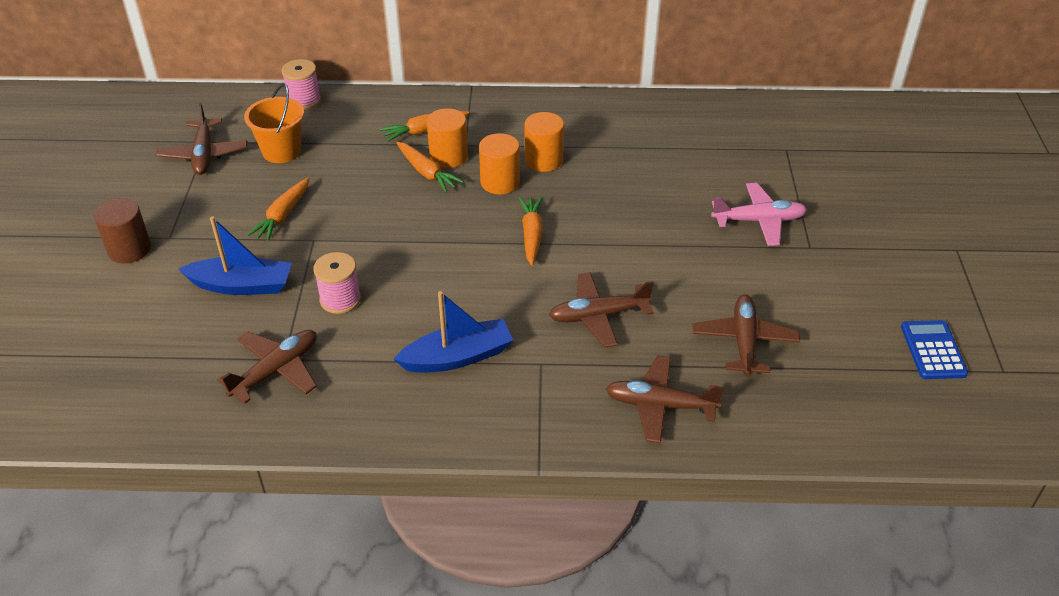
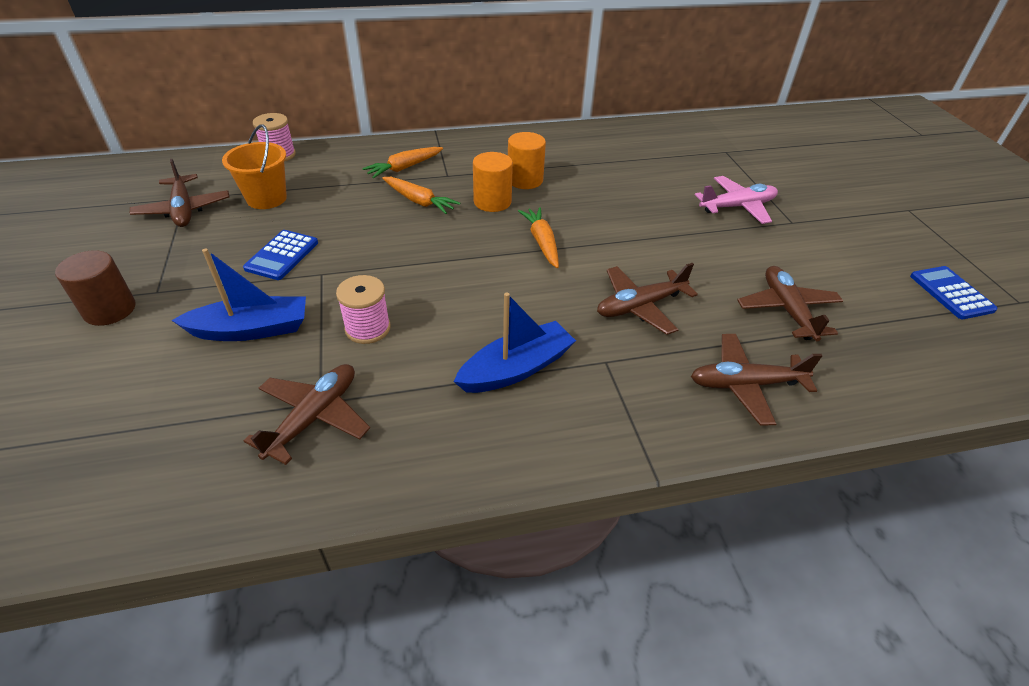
camera: 15 degrees left, 0 degrees up
(282, 216) = (282, 255): orange carrot -> blue calculator
(448, 156) = (435, 186): orange cylinder -> none

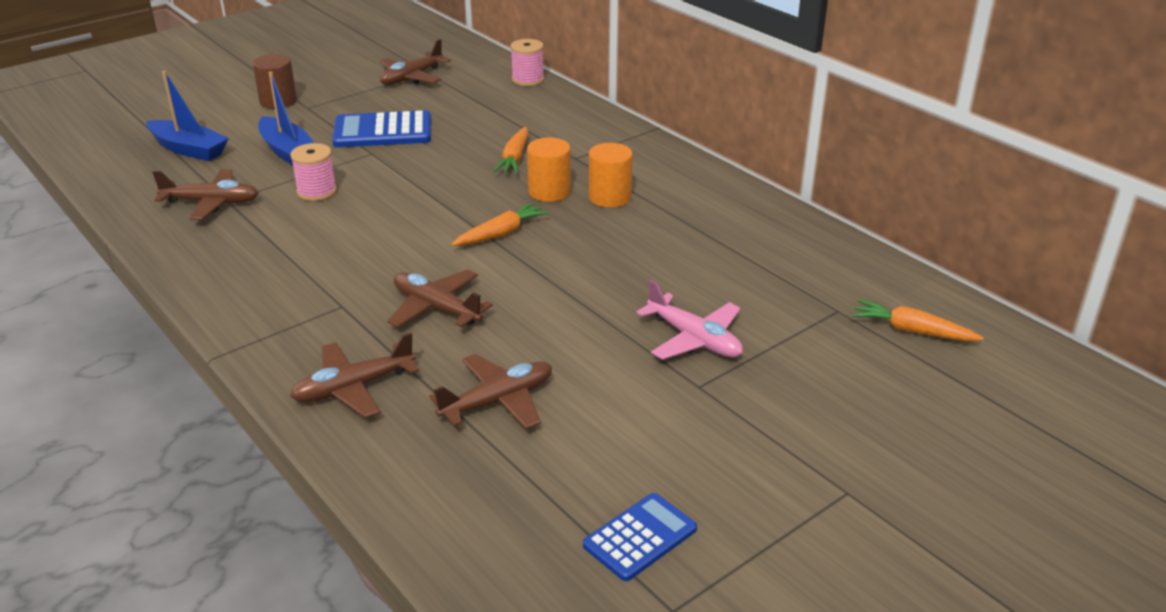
camera: 65 degrees right, 10 degrees down
(266, 198) = (455, 99): orange bucket -> none
(282, 255) = (383, 131): blue calculator -> blue calculator, size x1.55
(404, 168) = (565, 135): orange carrot -> orange carrot (911, 330)
(516, 368) = (307, 266): blue boat -> blue boat (189, 149)
(745, 385) = (353, 388): brown plane -> brown plane turned 90 degrees counterclockwise

